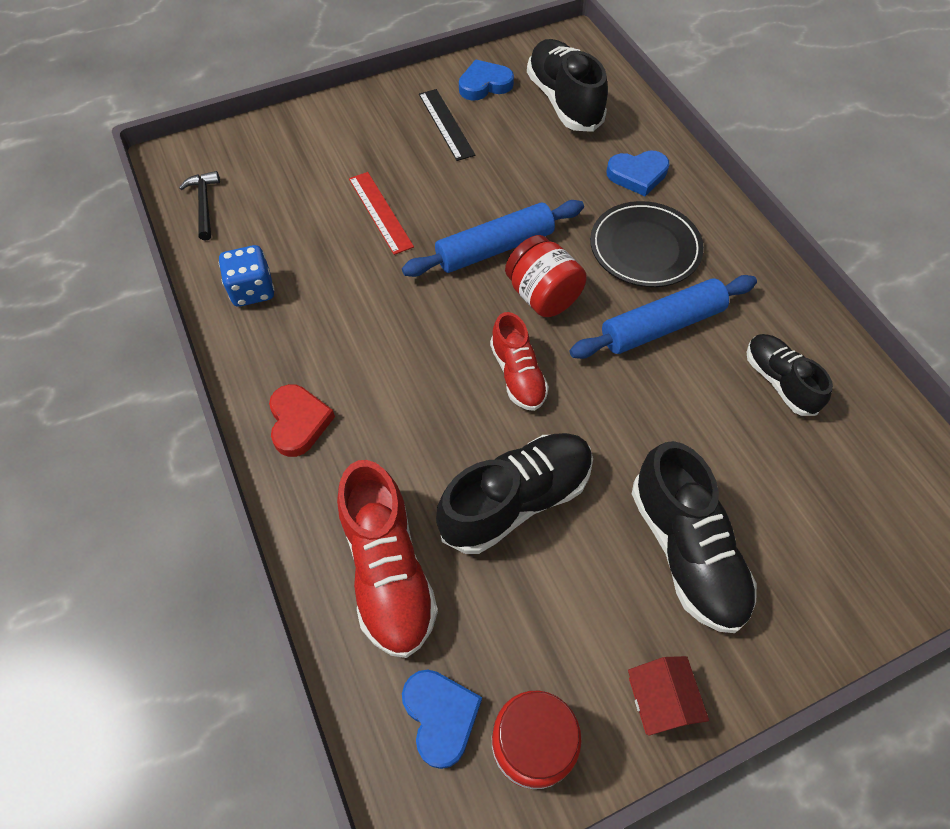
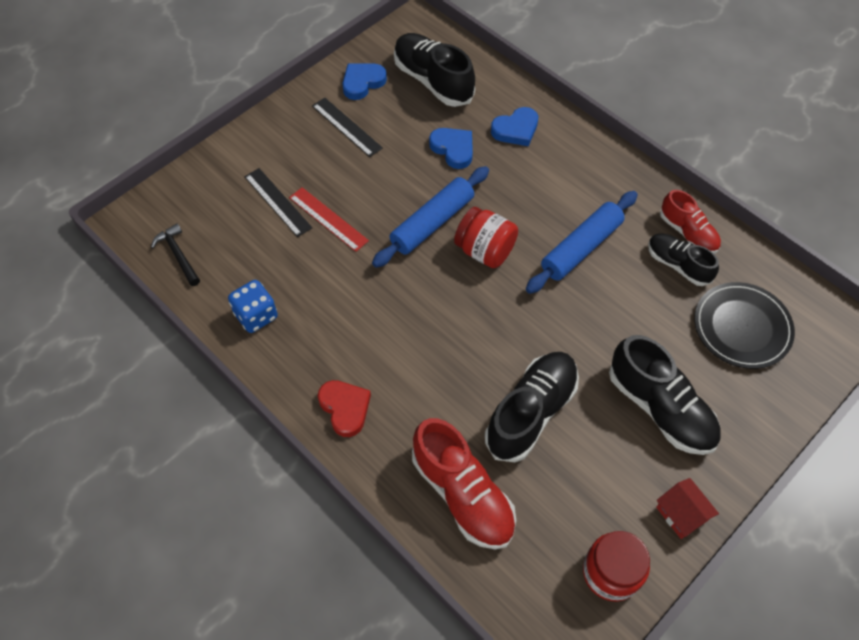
camera: 20 degrees left, 0 degrees up
(335, 180) = (277, 202): none -> black ruler
(440, 716) = (543, 578): blue heart -> blue heart (453, 149)
(517, 374) = (492, 318): red shoe -> red shoe (687, 233)
(645, 248) = (545, 189): black plate -> black plate (742, 327)

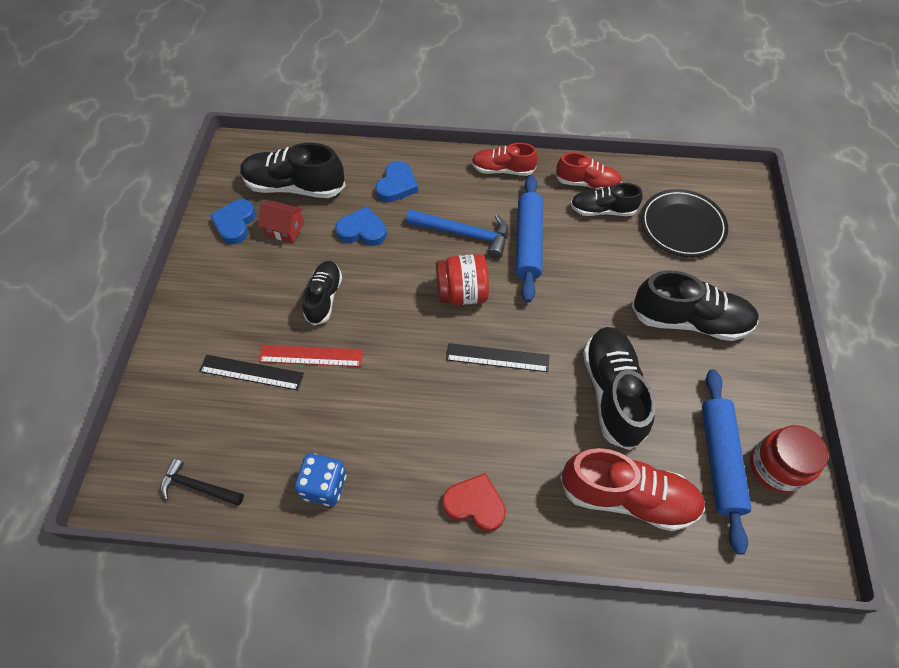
camera: 40 degrees left, 0 degrees up
(346, 127) = (255, 268): black ruler -> black ruler (497, 358)
(376, 182) = (324, 298): none -> black shoe
(432, 223) = (401, 300): blue rolling pin -> blue rolling pin (719, 460)
(533, 205) = (464, 234): none -> blue hammer
(621, 173) = (502, 170): none -> red shoe
(681, 514) = (774, 386): red house -> red house (285, 229)

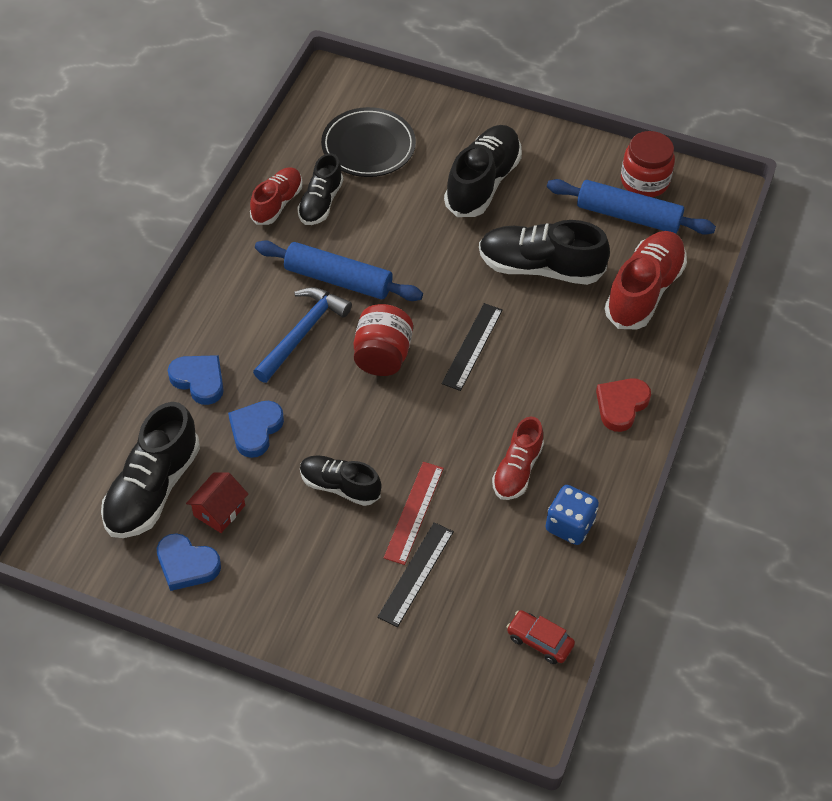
camera: 75 degrees left, 5 degrees down
(198, 486) = (539, 641): black hammer -> red car
(502, 170) = (222, 272): red shoe -> red shoe (517, 470)

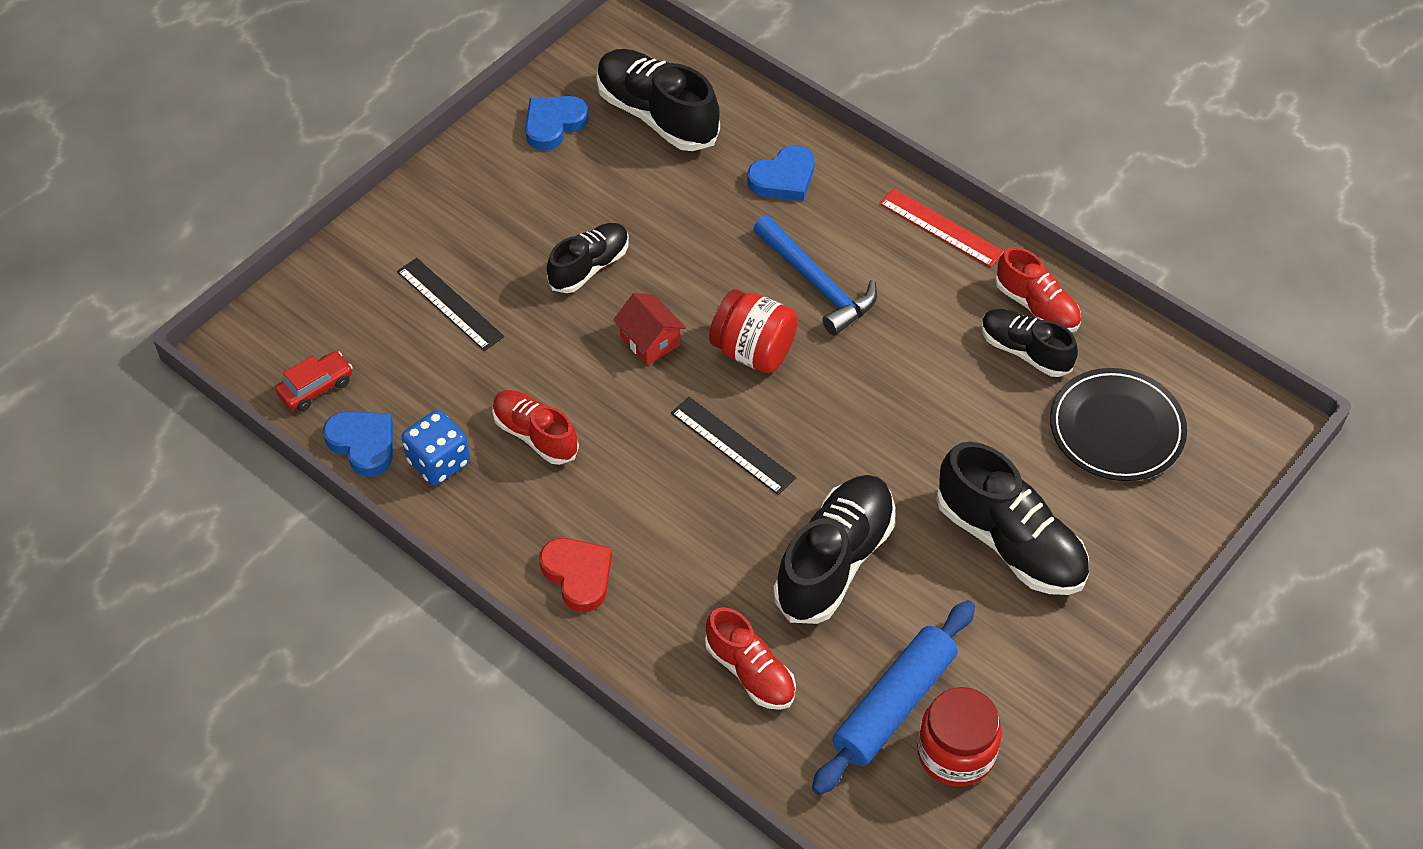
camera: 110 degrees right, 0 degrees up
(219, 510) = (605, 162): red house -> red house (650, 340)
(255, 430) = (695, 212): blue heart -> blue heart (363, 444)
(338, 280) = (888, 338): blue rolling pin -> none
(414, 512) = (525, 323): red ruler -> red ruler (941, 228)
(644, 291) = (750, 672): red shoe -> red shoe, size x0.62

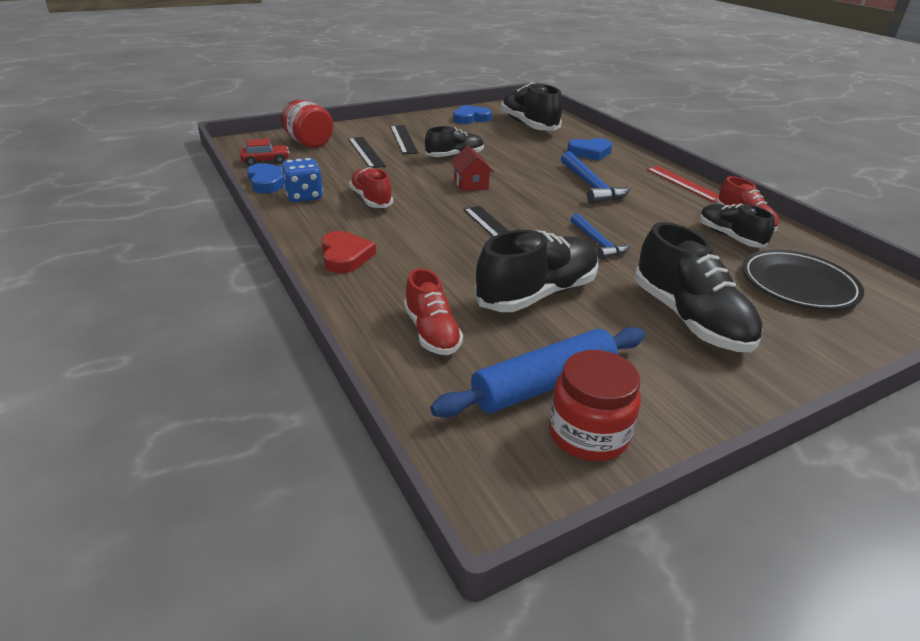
camera: 20 degrees right, 20 degrees down
(483, 240) = (403, 139): none -> black ruler
(753, 351) = (534, 199): red jar -> red jar (308, 143)
(869, 427) = (597, 243): none -> blue hammer

